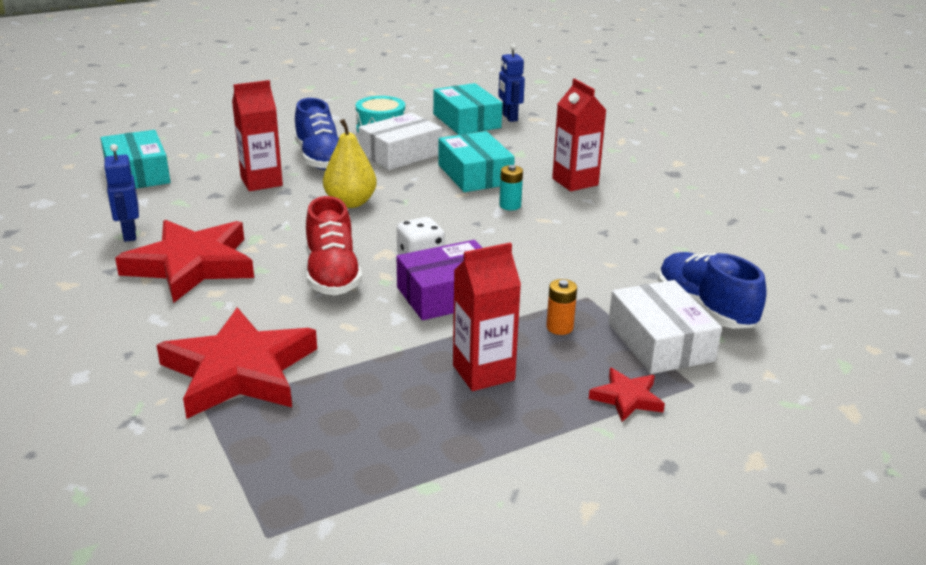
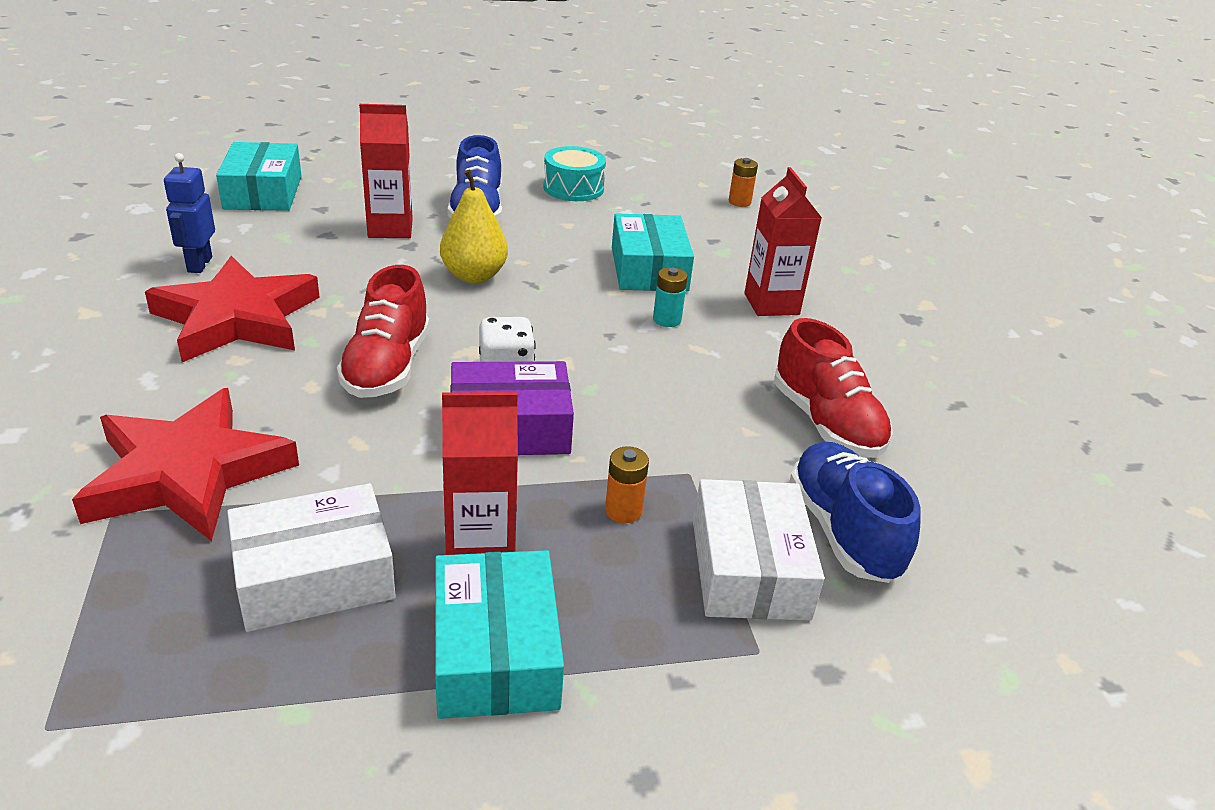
camera: 15 degrees right, 5 degrees up
(400, 154) = (575, 224): white box -> white box (314, 576)
(466, 121) = (683, 197): turquoise box -> turquoise box (496, 652)
(509, 117) = (739, 202): blue robot -> orange battery
(627, 398) = (649, 646): red star -> none
(656, 249) = (826, 423): none -> red shoe

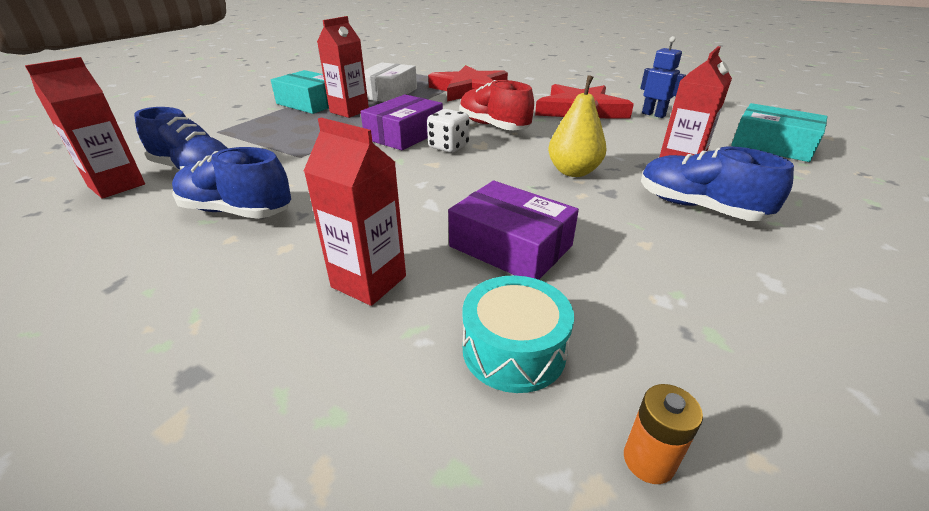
camera: 135 degrees right, 0 degrees up
(573, 188) = (759, 291): turquoise drum -> turquoise drum (514, 350)
(623, 510) = (314, 136): orange battery -> none
(649, 269) = (510, 246): turquoise box -> purple box
(667, 320) = (425, 215): turquoise battery -> none
(749, 568) = (238, 144): white box -> none
(826, 423) = (237, 211): red shoe -> blue shoe
(957, 565) = (117, 185): none -> red carton

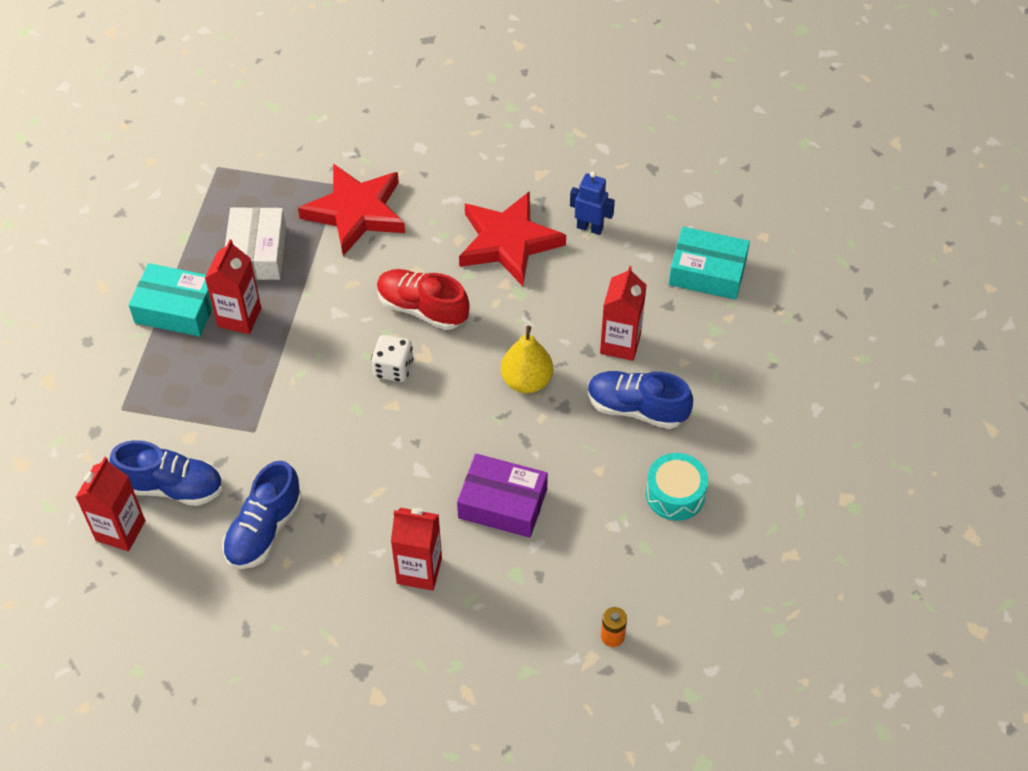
camera: 20 degrees left, 20 degrees up
(237, 211) = (264, 530): blue shoe -> blue shoe turned 60 degrees counterclockwise
(404, 134) = (335, 356): purple box -> none
(514, 350) = (532, 595): turquoise drum -> turquoise drum (675, 494)

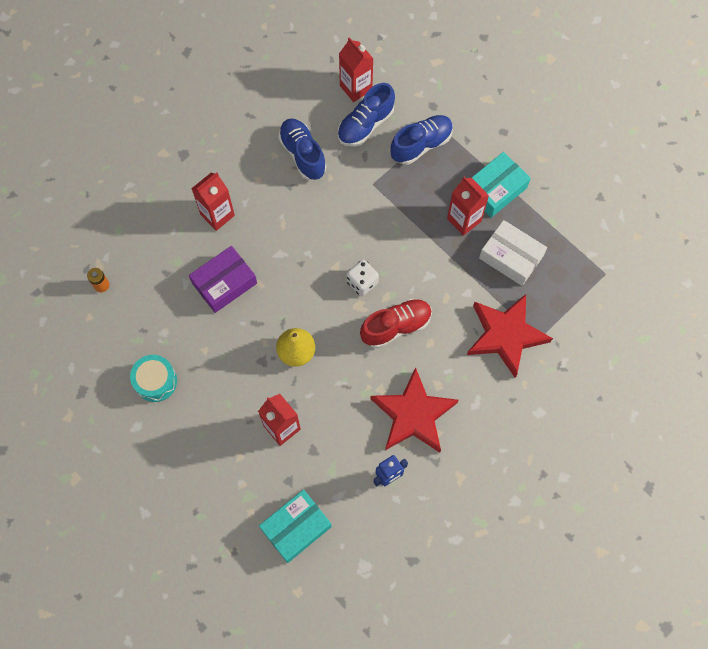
camera: 125 degrees right, 15 degrees up
(636, 408) = (228, 402): blue shoe -> blue shoe (421, 145)

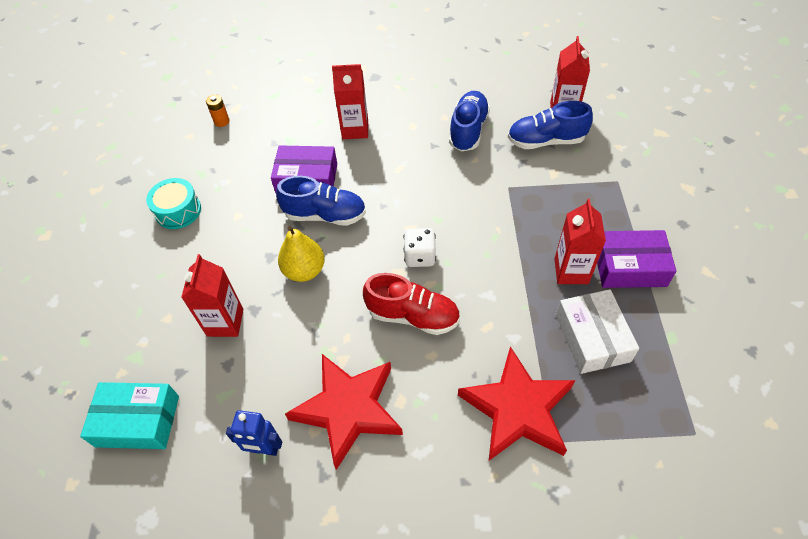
camera: 45 degrees right, 15 degrees down
(421, 145) = (585, 185): blue shoe -> blue shoe (325, 215)
(495, 189) = (629, 266): turquoise box -> purple box

